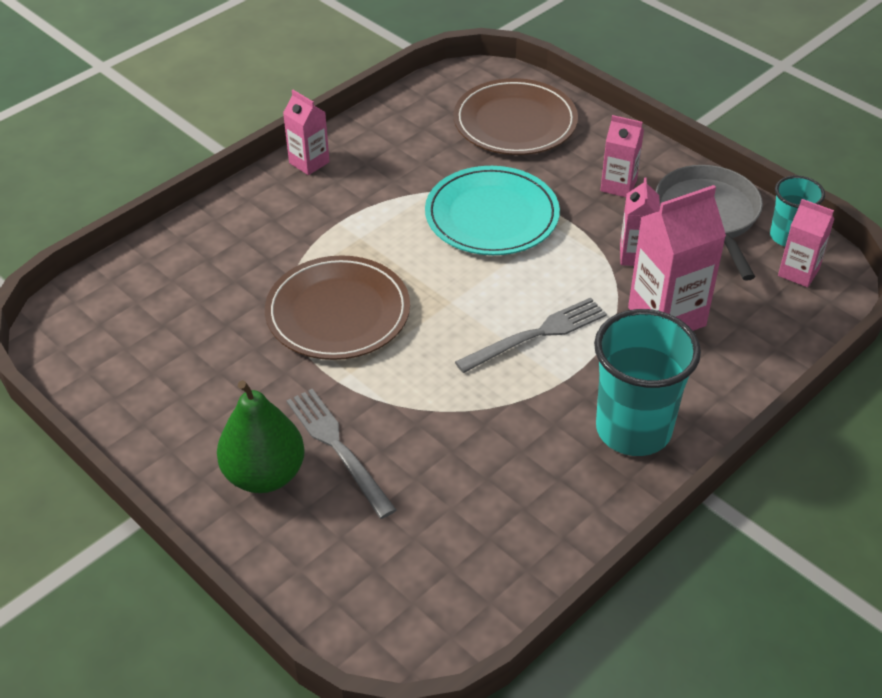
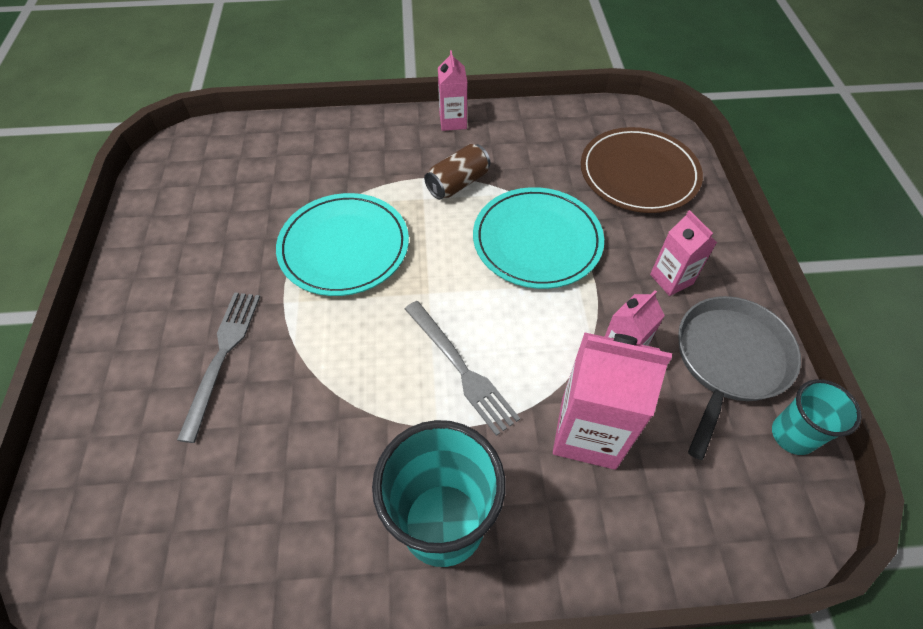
camera: 40 degrees right, 10 degrees up
(264, 474) = (158, 340): green pear -> none
(338, 312) = (344, 247): brown plate -> turquoise plate
(375, 209) = (458, 183): none -> brown can
(536, 335) = (461, 368): grey fork -> grey fork turned 45 degrees clockwise
(798, 272) = (767, 481): pink carton -> none

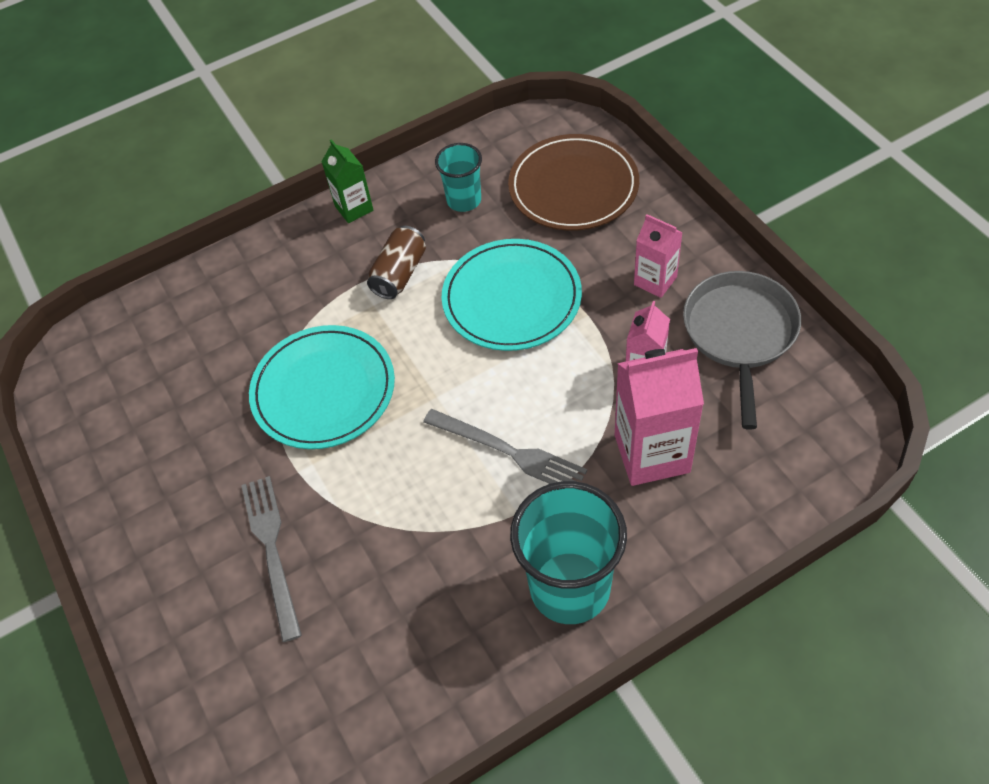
camera: 20 degrees left, 0 degrees up
(453, 121) = (354, 208): pink carton -> green carton
(792, 435) = (819, 374): turquoise cup -> turquoise cup (464, 200)

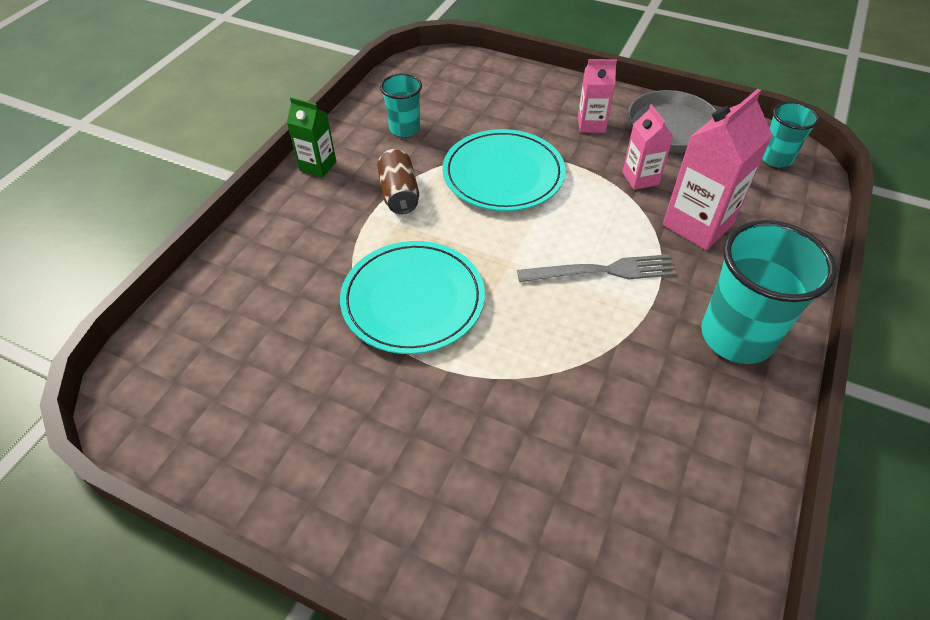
camera: 40 degrees left, 5 degrees down
(272, 550) = (484, 443): grey fork -> none
(573, 187) = (478, 92): brown plate -> none
(824, 421) = (776, 158): none -> turquoise cup

